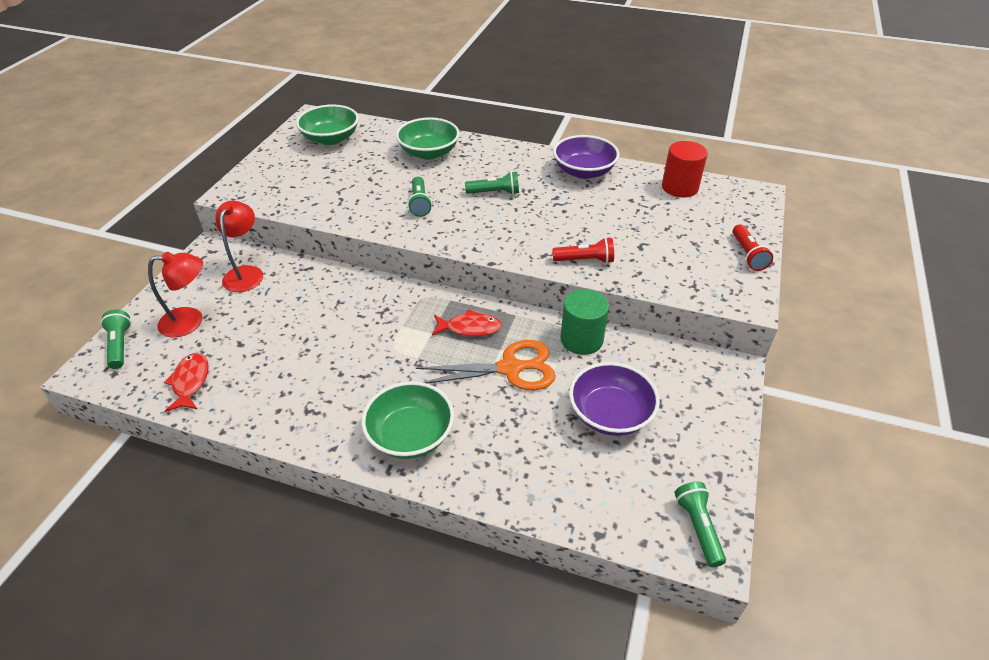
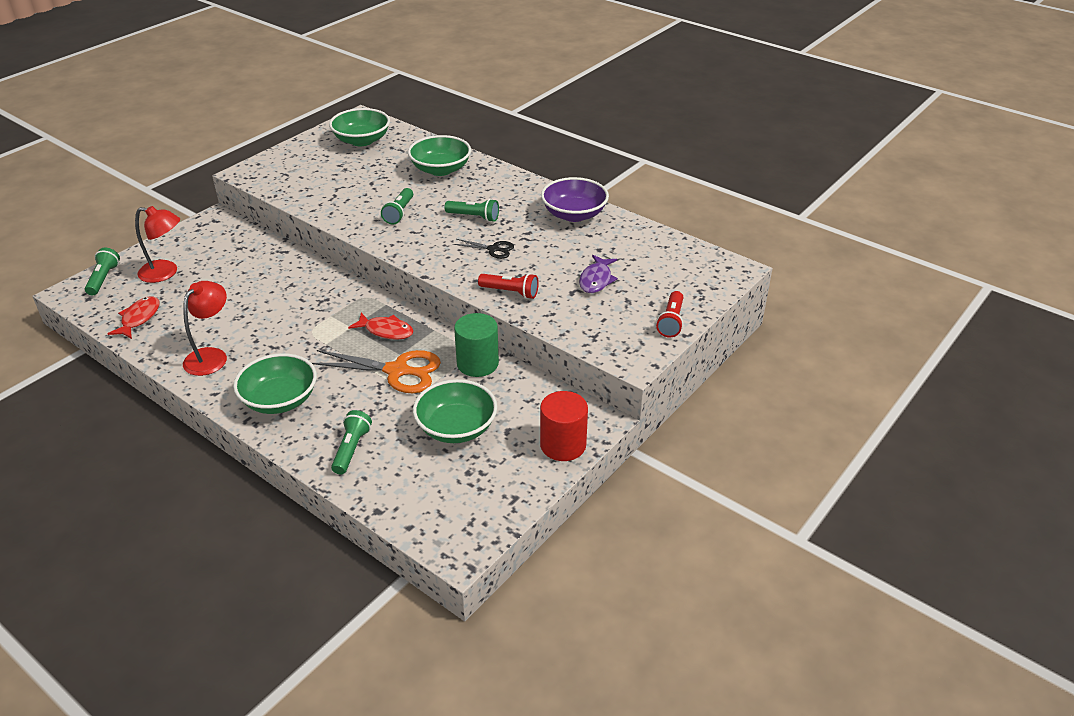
camera: 20 degrees right, 5 degrees down
(246, 273) = (231, 244): red lamp -> red lamp (211, 356)
(537, 220) = (493, 249): none -> black scissors
(610, 414) = (456, 428): purple bowl -> green bowl
(652, 230) = (596, 280): none -> purple fish
(680, 187) = (657, 247): red cylinder -> red cylinder (563, 445)
(698, 527) = (463, 530): green flashlight -> green flashlight (351, 449)

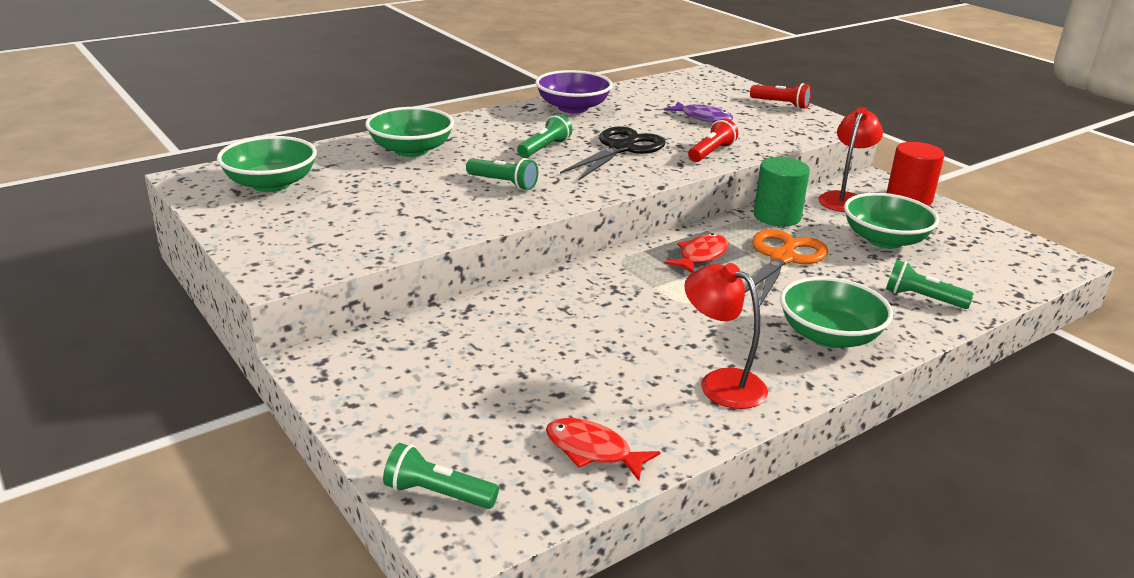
camera: 75 degrees left, 10 degrees down
(165, 273) = (462, 419): red lamp -> red lamp (844, 199)
(493, 249) = (621, 148): black scissors -> black scissors, size x1.92

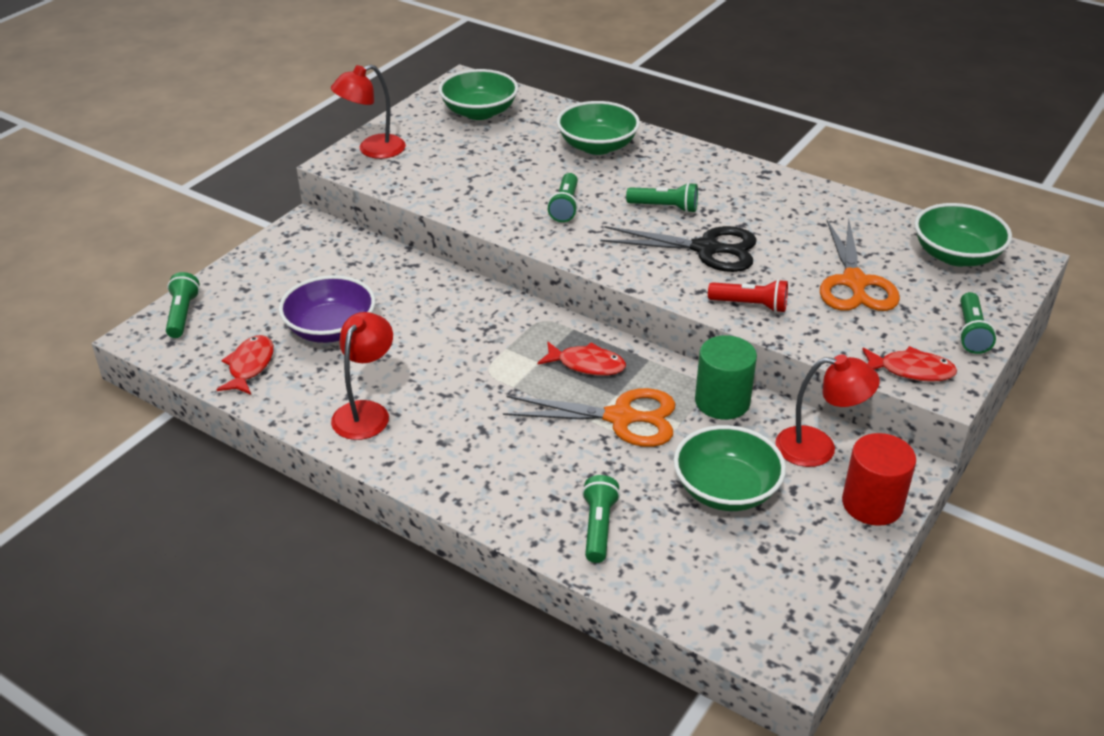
camera: 70 degrees right, 10 degrees up
(274, 252) = (372, 150): none -> red lamp
(573, 108) = (792, 198): purple bowl -> purple bowl (331, 329)
(703, 118) = (854, 283): purple fish -> orange scissors
(781, 104) = (971, 333): red flashlight -> green flashlight
(816, 128) = (911, 370): none -> red fish
(829, 336) = (479, 466): green bowl -> green bowl (956, 255)

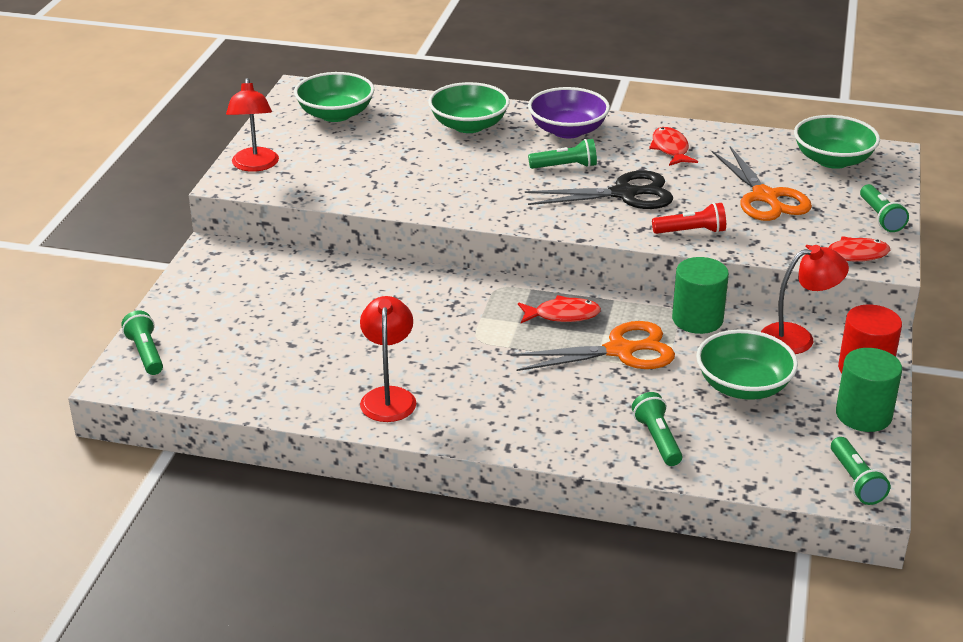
camera: 20 degrees left, 5 degrees down
(250, 366) = (248, 383): red fish -> red fish (670, 149)
(331, 329) = (305, 335): purple bowl -> purple bowl (567, 130)
(372, 150) = (255, 166): red lamp -> red lamp turned 45 degrees counterclockwise
(565, 206) = (475, 182): green flashlight -> green flashlight (856, 481)
(839, 558) = (863, 415): none -> green cylinder

